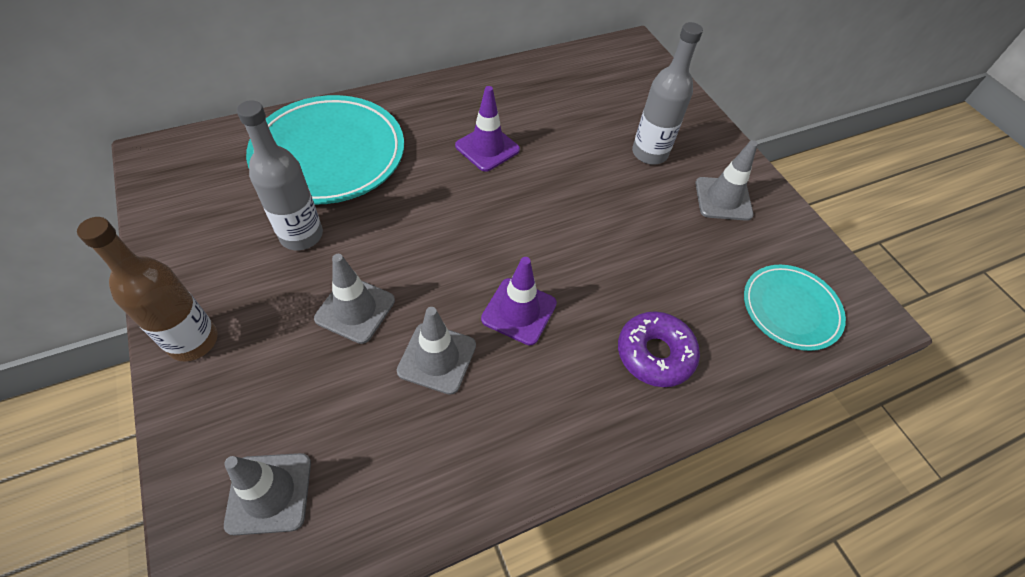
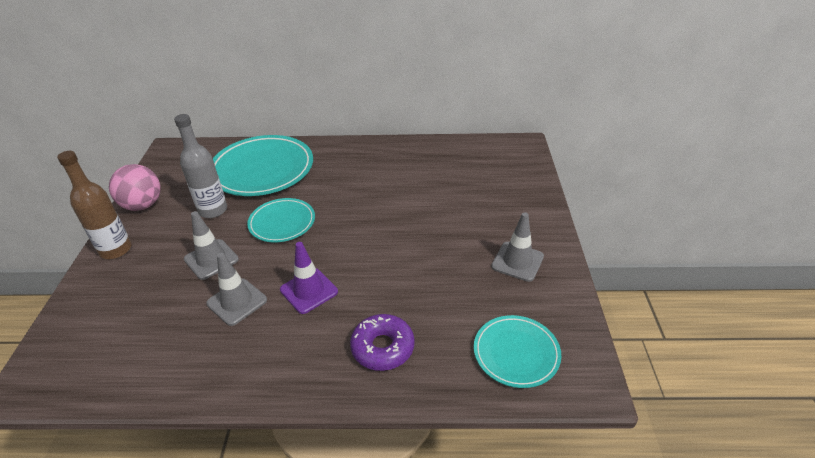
camera: 30 degrees right, 15 degrees down
(181, 257) = (143, 205): none -> pink ball
(269, 493) = (91, 342): grey traffic cone -> none
(415, 227) = (282, 223): none -> turquoise plate
(487, 148) = (364, 187): purple traffic cone -> none
(649, 153) = (480, 217): grey bottle -> none

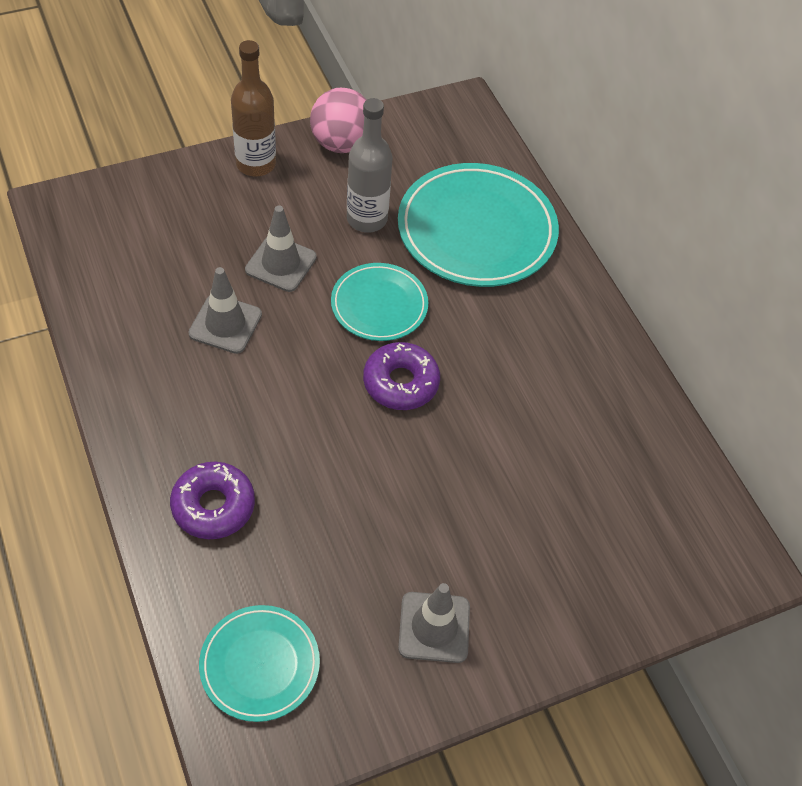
camera: 60 degrees right, 15 degrees up
(309, 291) = (272, 390): purple traffic cone -> none
(345, 229) = (400, 383): none -> purple donut

